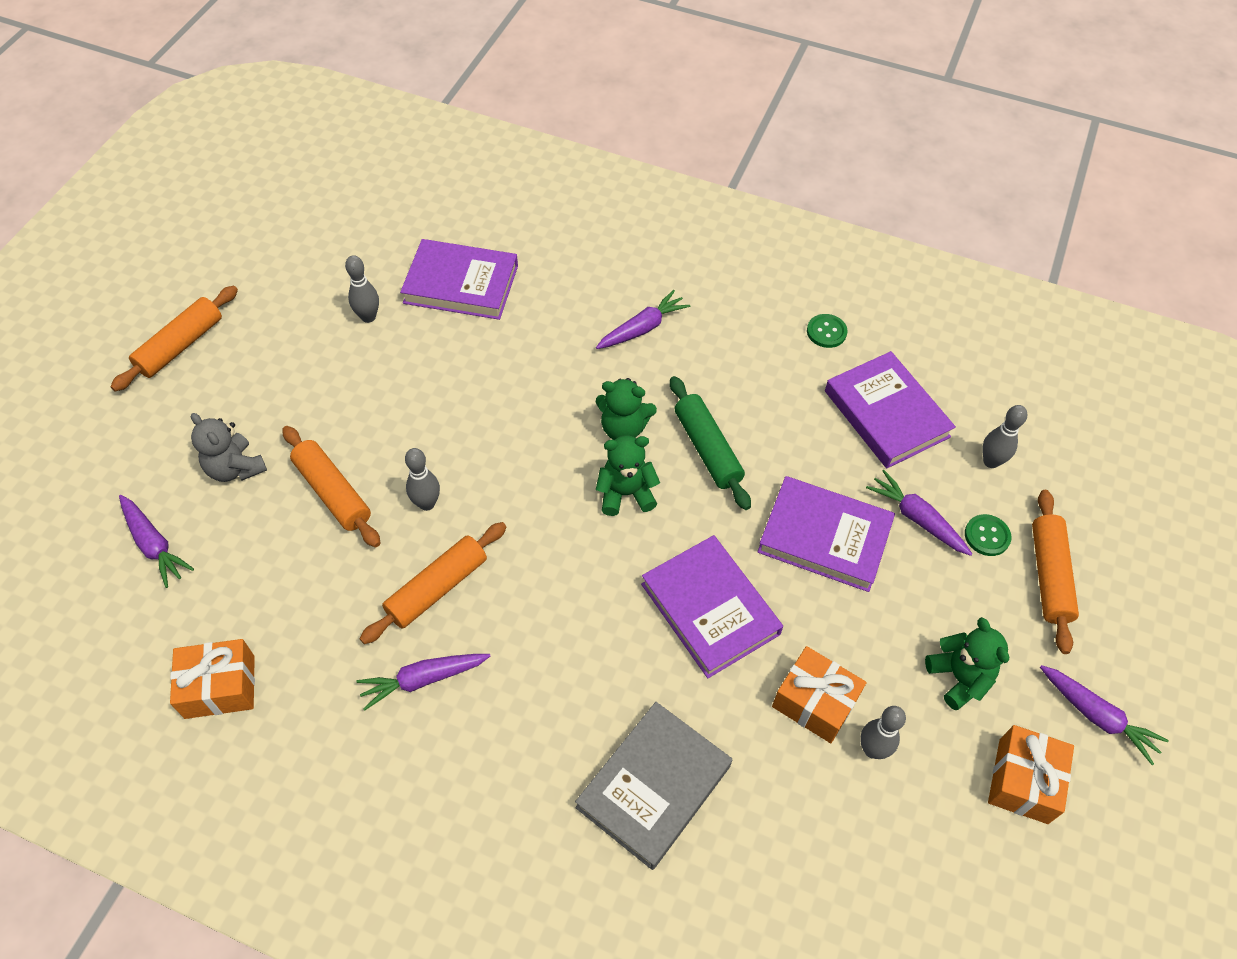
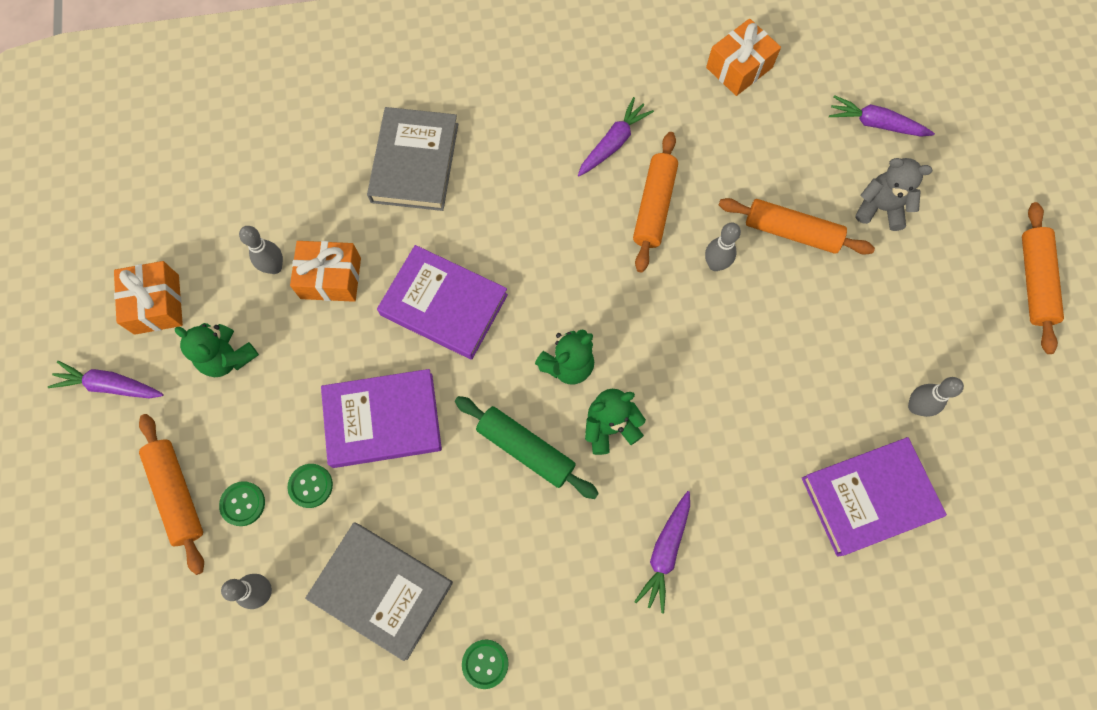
camera: 150 degrees right, 15 degrees up
(886, 414) = (382, 590): purple book -> grey book
(917, 518) = (310, 486): purple carrot -> green button

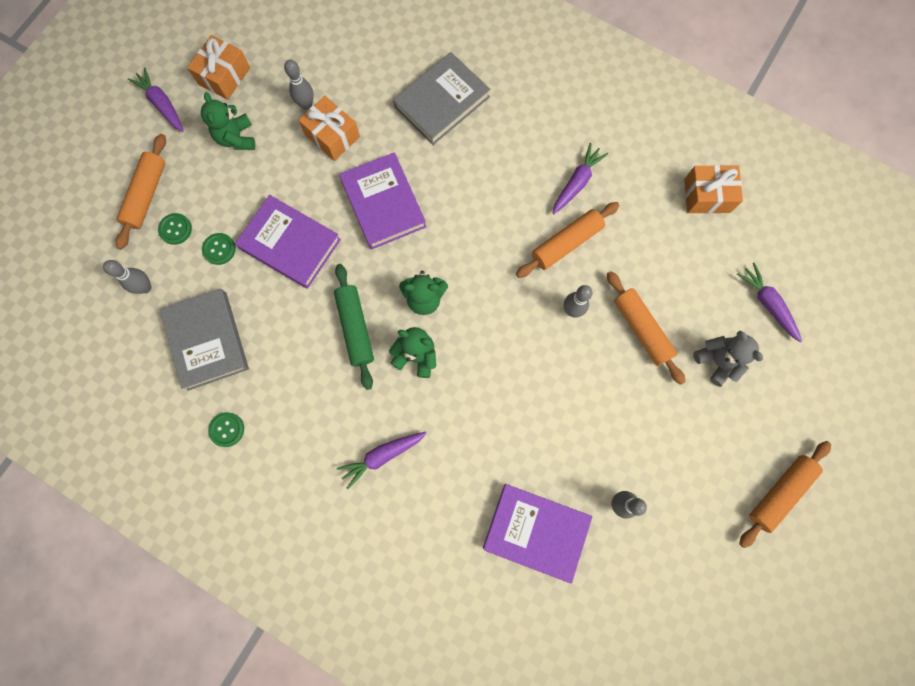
camera: 40 degrees right, 5 degrees up
(613, 143) = (576, 183): purple carrot -> purple carrot turned 45 degrees counterclockwise

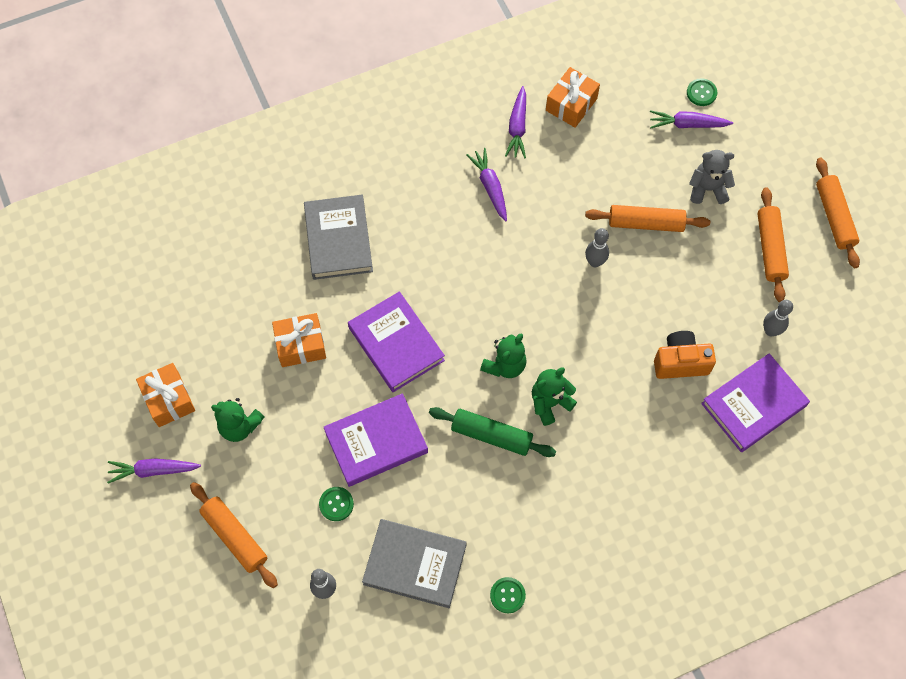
camera: 55 degrees left, 10 degrees down
(175, 229) = (288, 531): green button -> green button (701, 93)
(306, 104) = (253, 348): grey bowling pin -> none
(382, 456) = (616, 482): purple carrot -> purple carrot (517, 127)
(383, 203) = (396, 344): purple book -> purple book turned 45 degrees clockwise
(531, 441) = (680, 362): none -> orange camera
(566, 243) = (536, 229): orange rolling pin -> orange rolling pin (770, 248)

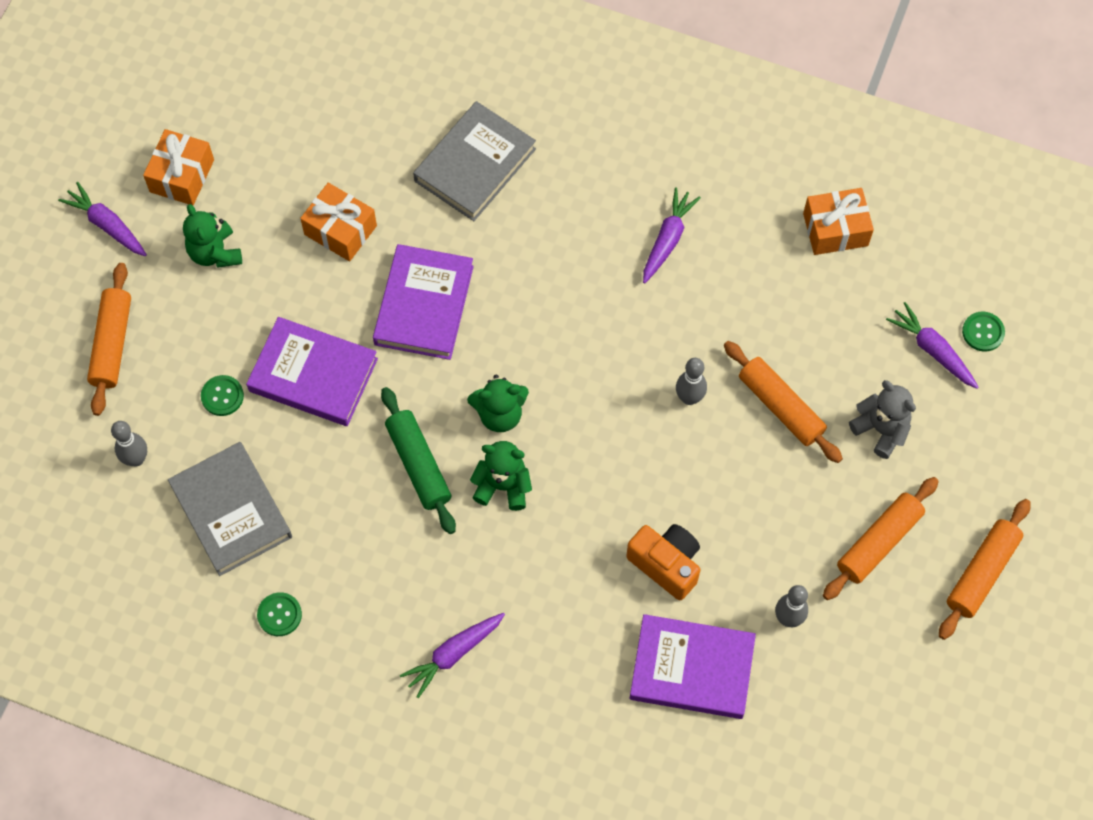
camera: 45 degrees right, 0 degrees up
(517, 127) = (757, 206): purple carrot -> purple carrot (453, 654)

